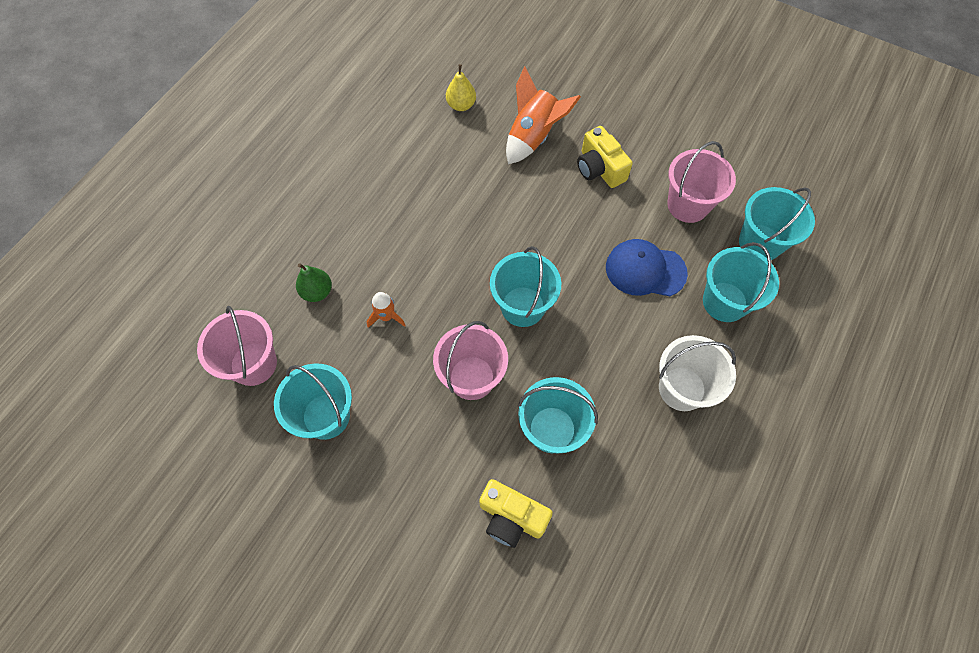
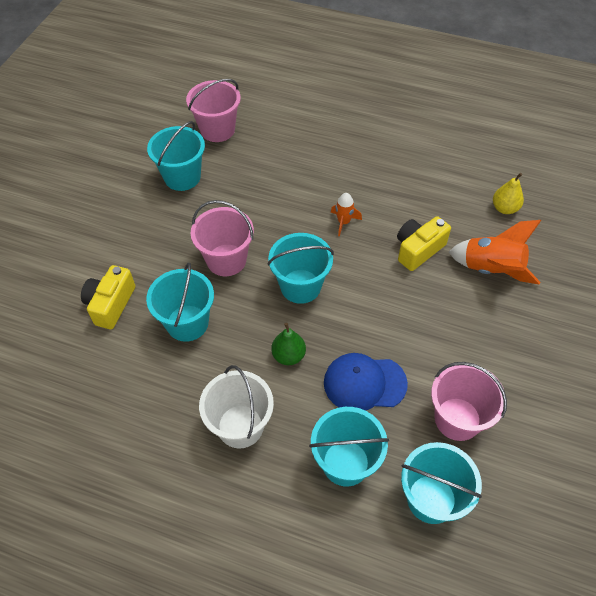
camera: 80 degrees right, 10 degrees down
(317, 292) = (283, 151): green pear -> green pear (288, 355)
(386, 316) = (271, 196): orange rocket -> orange rocket (343, 222)
(599, 168) = (474, 330): yellow camera -> yellow camera (418, 250)
(645, 270) = (364, 383): blue cap -> blue cap turned 90 degrees counterclockwise

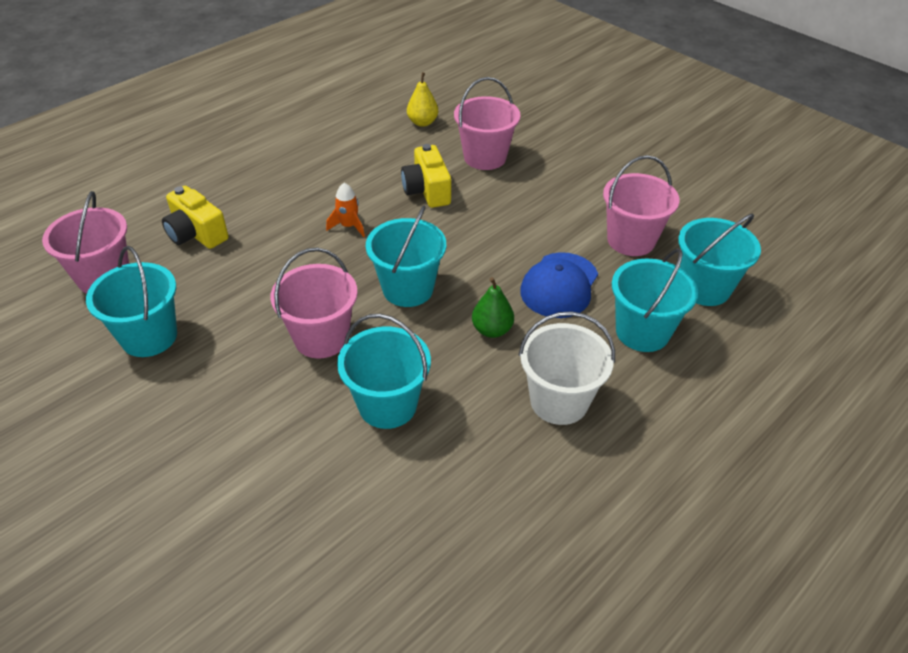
camera: 65 degrees left, 10 degrees down
(110, 304) = (299, 478): yellow camera -> yellow camera (196, 233)
(491, 269) = (485, 157): orange rocket -> pink bucket

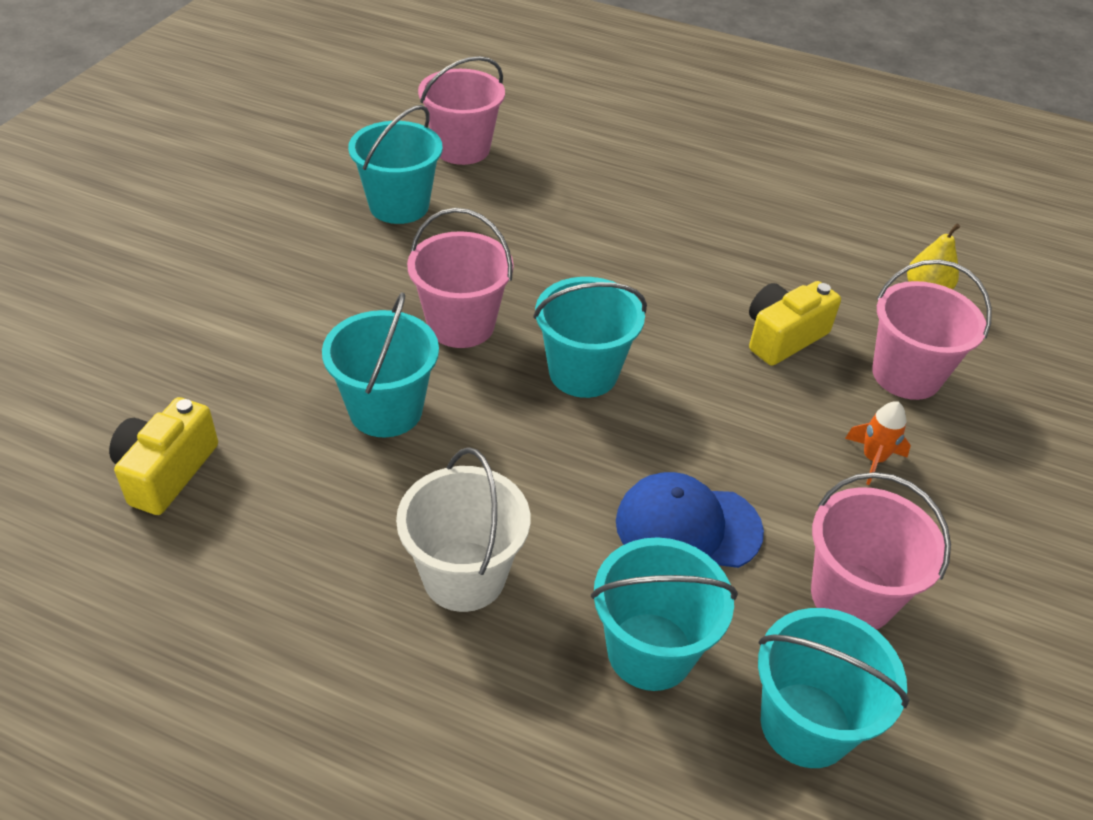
camera: 65 degrees right, 0 degrees up
(196, 233) = (564, 181): yellow camera -> yellow camera (166, 471)
(348, 226) = (659, 288): orange rocket -> orange rocket (873, 459)
(492, 330) = (557, 473): green pear -> none

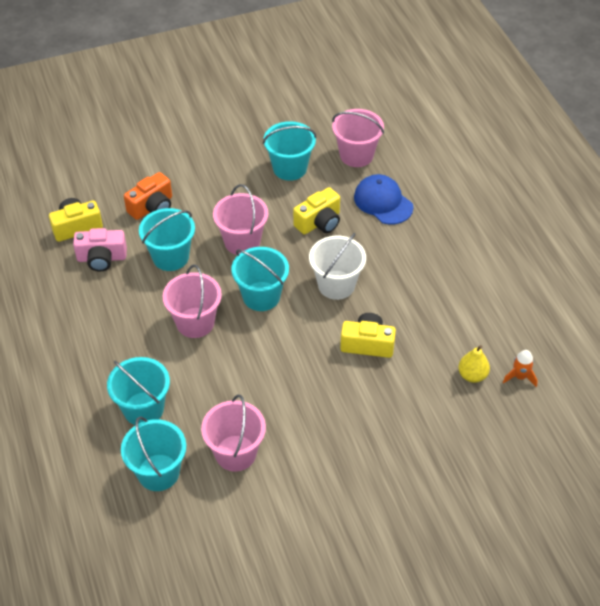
camera: 50 degrees right, 5 degrees up
(263, 364) = (152, 207): none -> orange camera
(275, 487) = (102, 258): none -> pink camera
(464, 576) = (120, 336): white bucket -> white bucket (336, 285)
(526, 243) = (319, 222): none -> yellow camera
(687, 526) = (215, 382): blue cap -> blue cap (383, 202)
(873, 459) = (324, 418): orange rocket -> orange rocket (519, 377)
(906, 375) = (396, 401): pink bucket -> pink bucket (195, 322)

